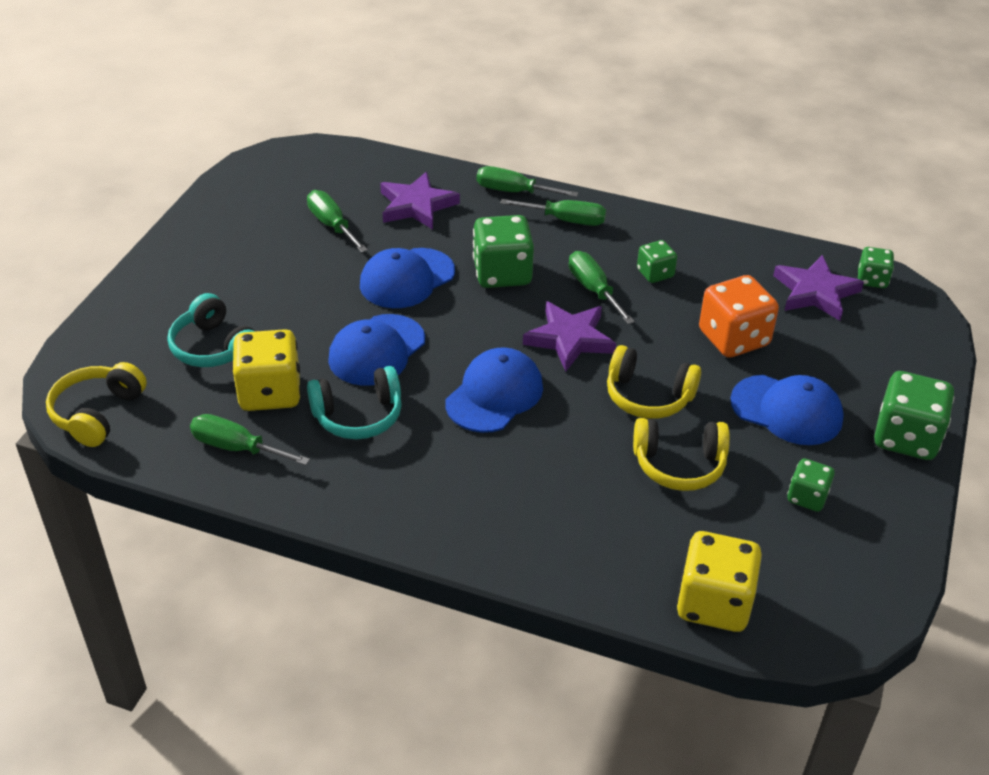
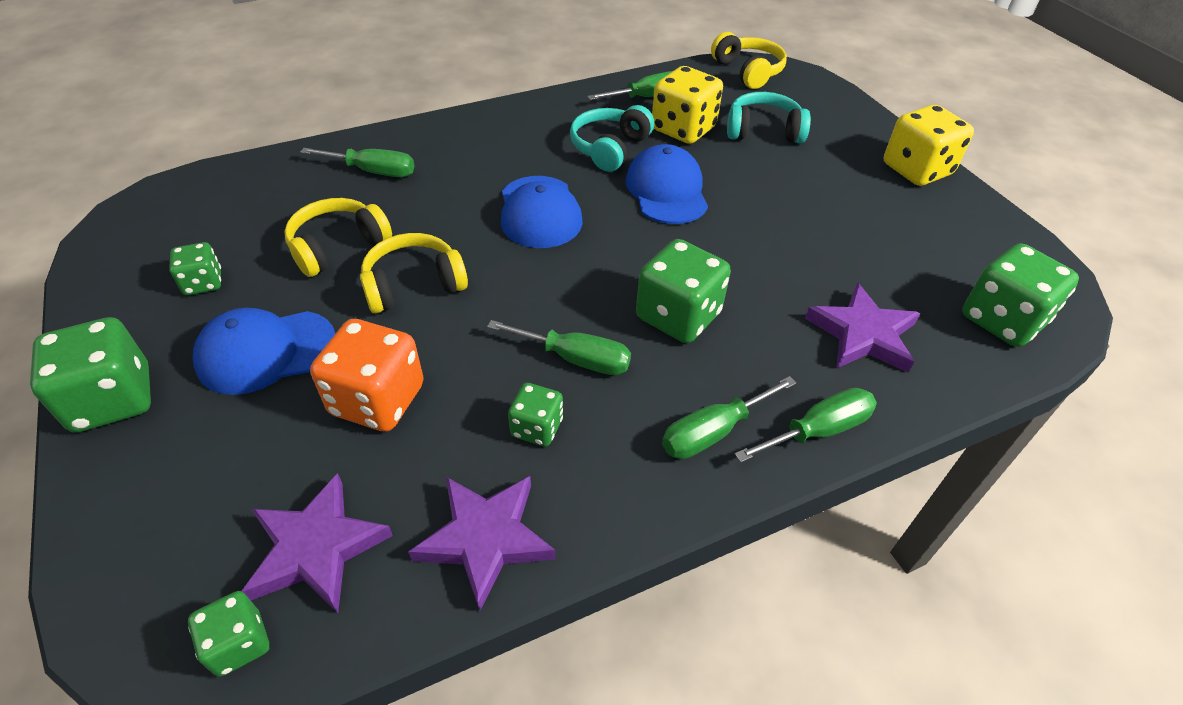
camera: 135 degrees right, 5 degrees up
(332, 167) = (1002, 320): none -> green dice
(332, 225) = (879, 261): green screwdriver -> green screwdriver (373, 171)
(407, 279) = (741, 256): blue cap -> none
(569, 339) = (537, 292): purple star -> purple star (485, 538)
(714, 603) = (244, 178): yellow dice -> yellow dice (916, 170)

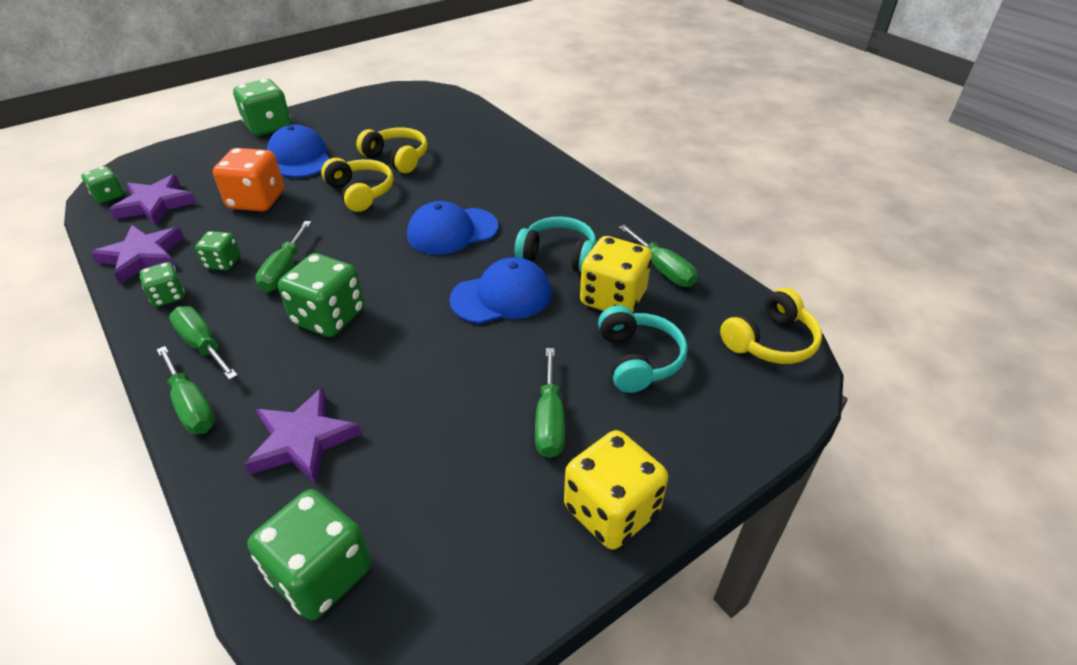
camera: 80 degrees right, 5 degrees down
(203, 283) = (358, 126): green dice -> green dice (168, 296)
(373, 171) = (484, 153): green screwdriver -> green screwdriver (549, 421)

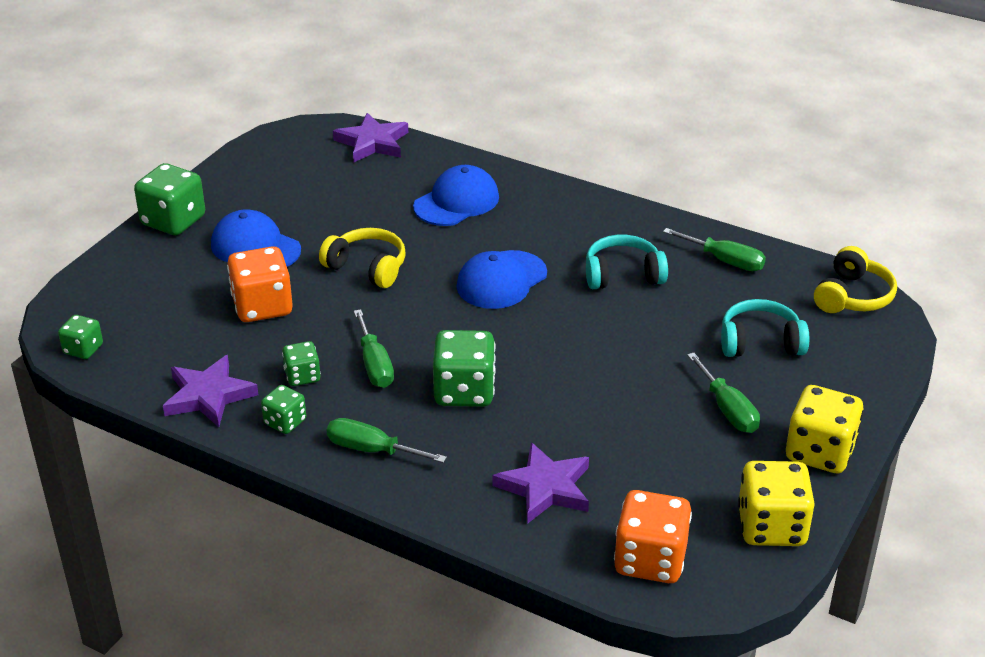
camera: 25 degrees left, 5 degrees down
(155, 204) = (151, 342): purple star -> purple star (372, 143)
(191, 406) = (421, 497): green screwdriver -> none
(321, 574) = (650, 560): green dice -> orange dice
(397, 158) = (367, 220): yellow headphones -> none
(501, 296) = (604, 326): blue cap -> blue cap (456, 202)
(613, 298) = (702, 299): yellow dice -> yellow dice (771, 527)
(638, 359) = (760, 342): turquoise headphones -> turquoise headphones turned 60 degrees counterclockwise

